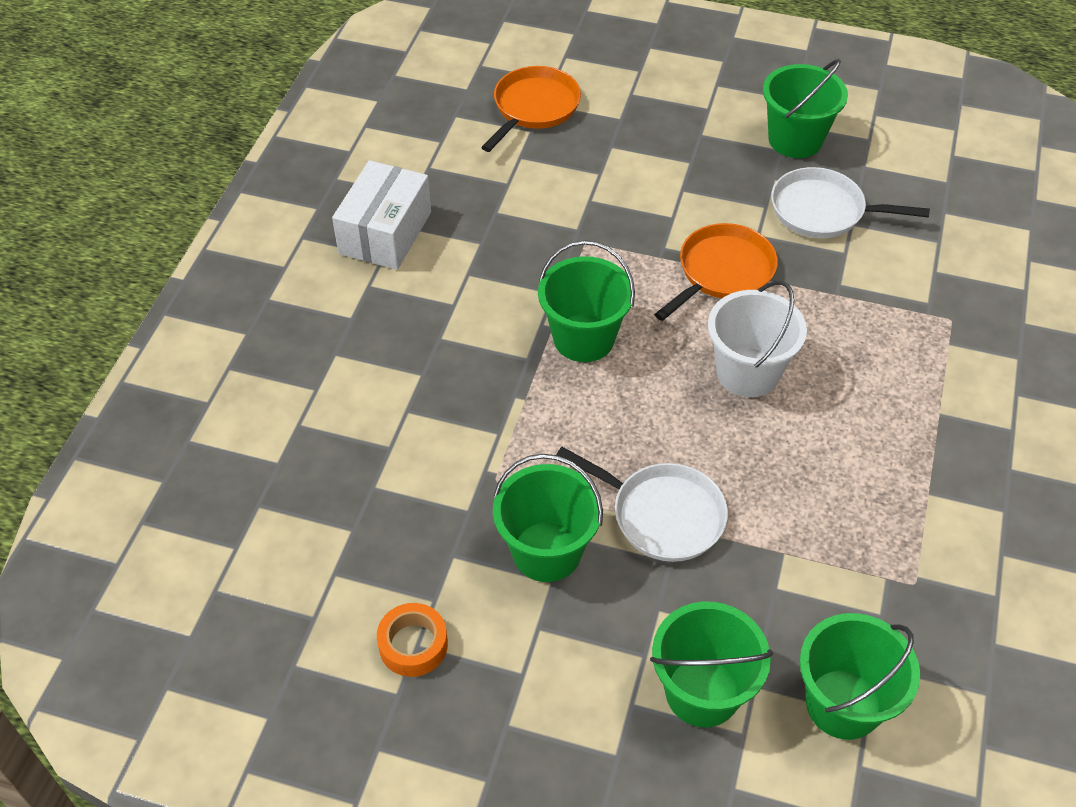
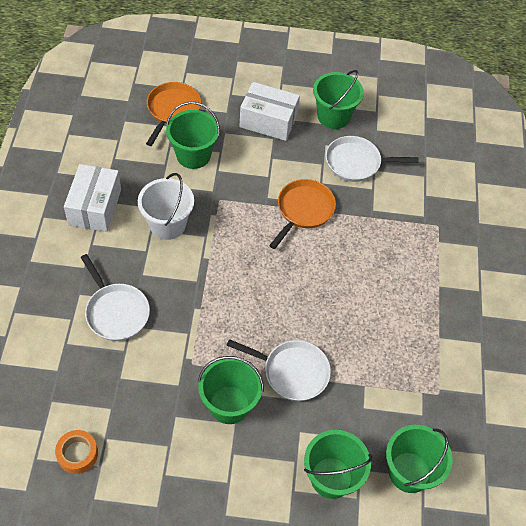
camera: 15 degrees left, 5 degrees up
(387, 387) = (116, 312): none -> white pan
(413, 645) = (161, 475): orange tape -> orange tape (77, 454)
(584, 338) = (228, 264): green bucket -> green bucket (193, 155)
(686, 136) = (268, 121): none -> white box
(747, 372) = (328, 274): white bucket -> white bucket (167, 224)

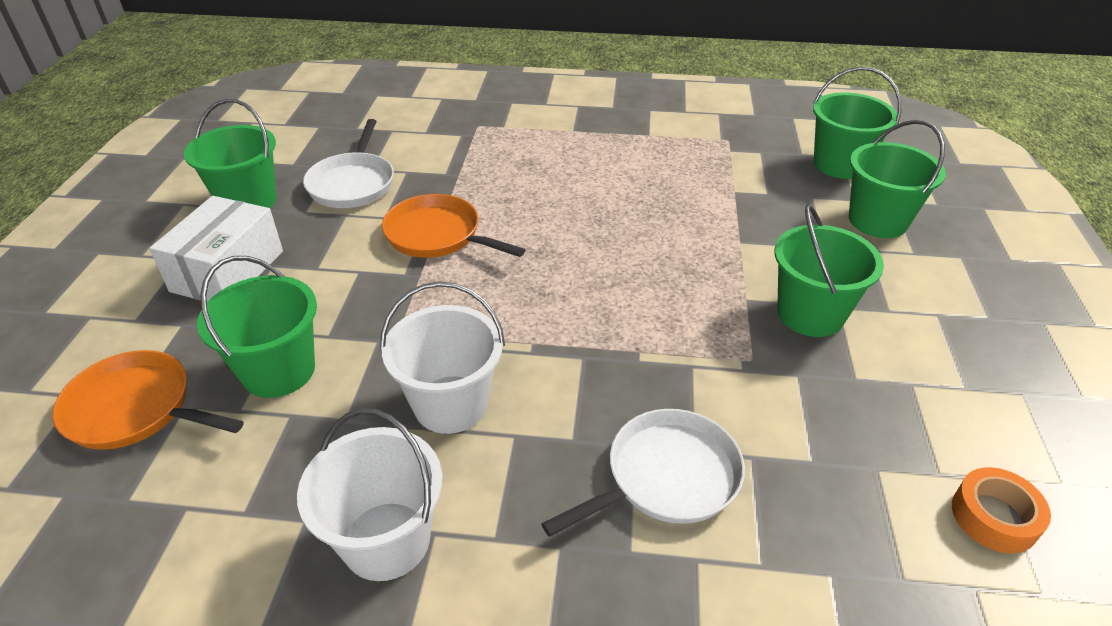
camera: 85 degrees left, 15 degrees down
(95, 207) = (386, 540): white box -> white bucket
(292, 372) = (733, 251): white pan -> none

